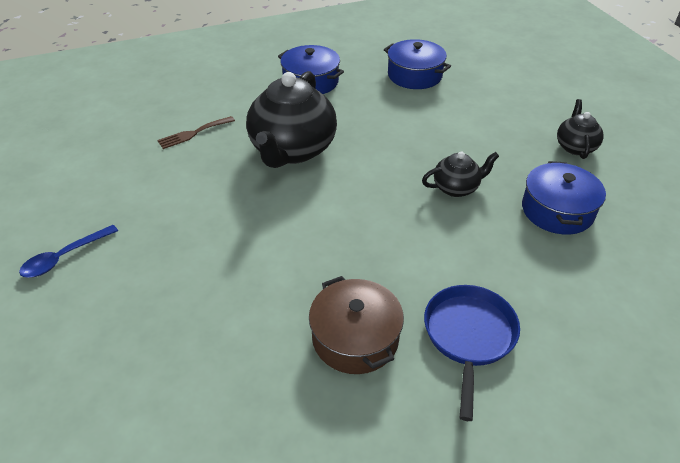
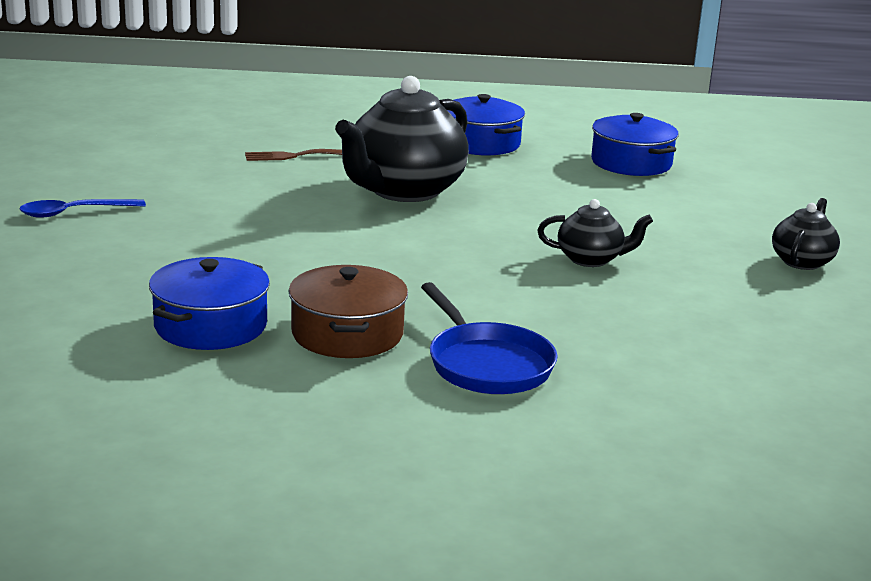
camera: 20 degrees right, 20 degrees down
(469, 336) = (487, 364): blue pan -> blue pan turned 120 degrees clockwise
(557, 210) = (713, 304): blue pot -> blue pot (211, 326)

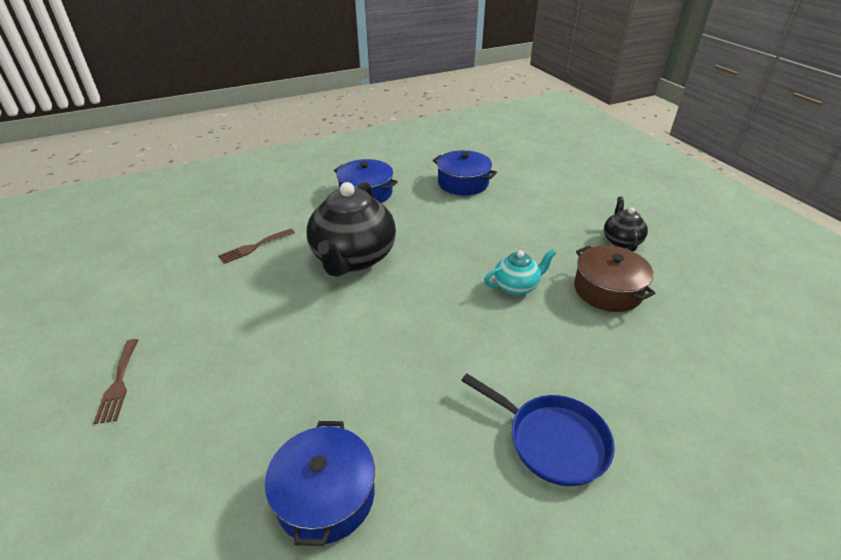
camera: 25 degrees left, 15 degrees up
(74, 213) = (119, 383): blue spoon -> brown fork
(347, 334) = (434, 451): brown pot -> brown pot (607, 290)
(590, 259) = (516, 286): black teapot -> turquoise teapot

